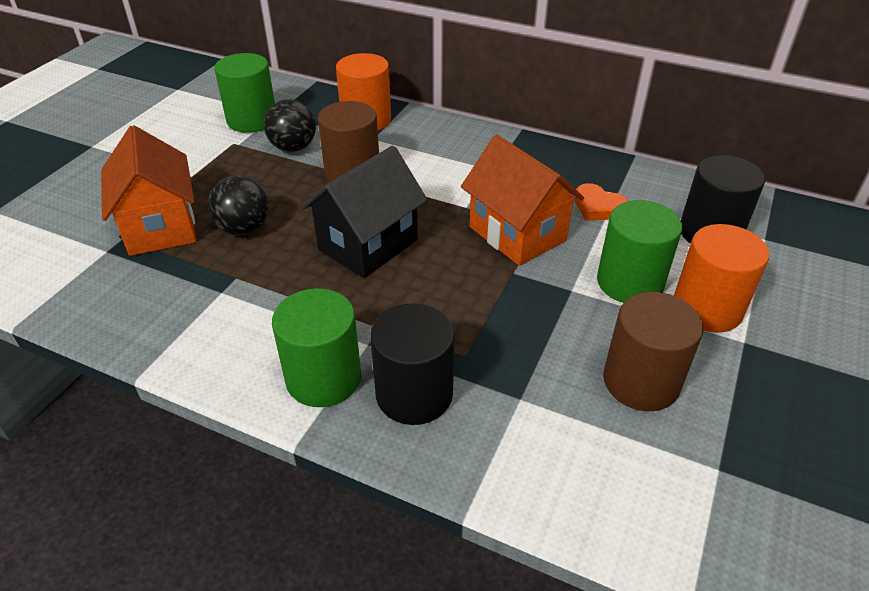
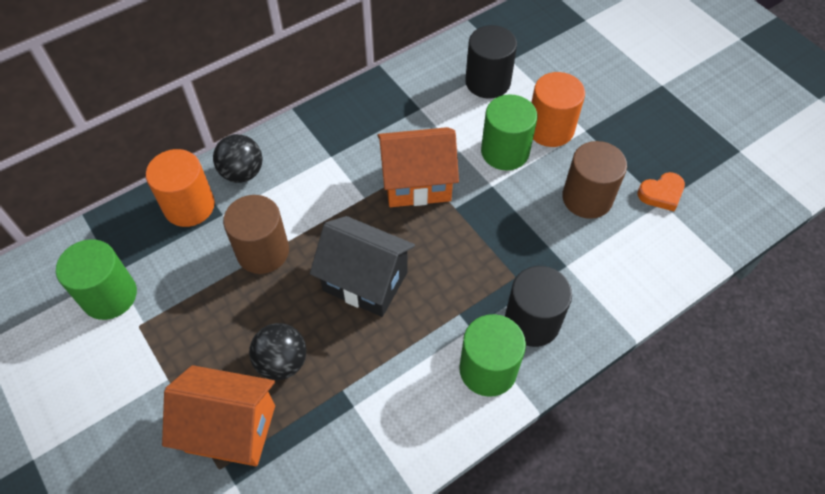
camera: 60 degrees left, 15 degrees up
(293, 148) = (187, 279): black ball -> black ball (242, 173)
(368, 245) = (365, 281): black house -> black house turned 45 degrees counterclockwise
(598, 207) = (421, 121): orange heart -> orange heart (661, 194)

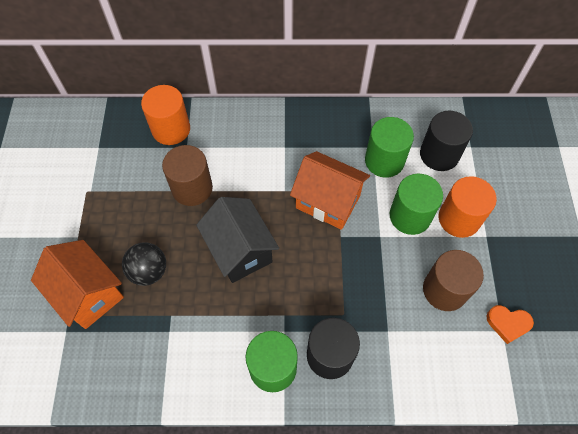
camera: 35 degrees right, 5 degrees up
(109, 295) = (84, 161): green cylinder -> green cylinder (384, 161)
(242, 173) = (219, 125): black ball -> none

